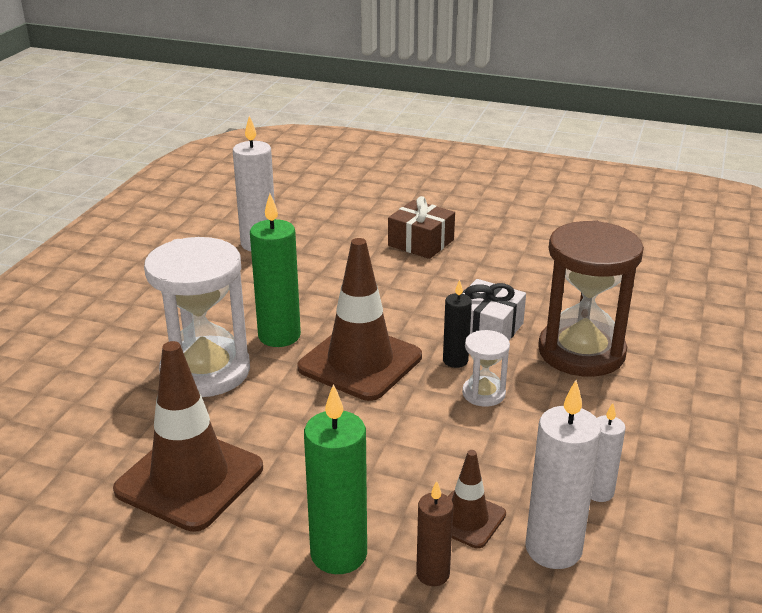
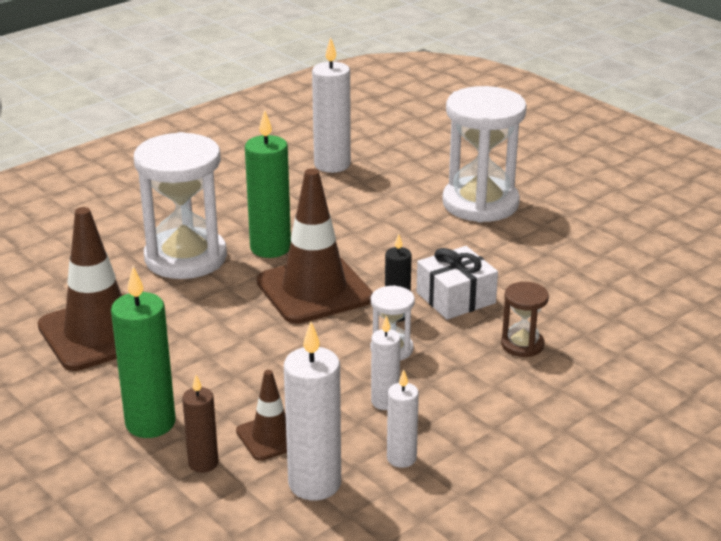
camera: 30 degrees right, 0 degrees up
(421, 243) = (480, 203): brown gift -> white hourglass
(529, 444) = (385, 402): none -> white candle
(581, 352) = (522, 345): brown hourglass -> brown hourglass, size x0.47

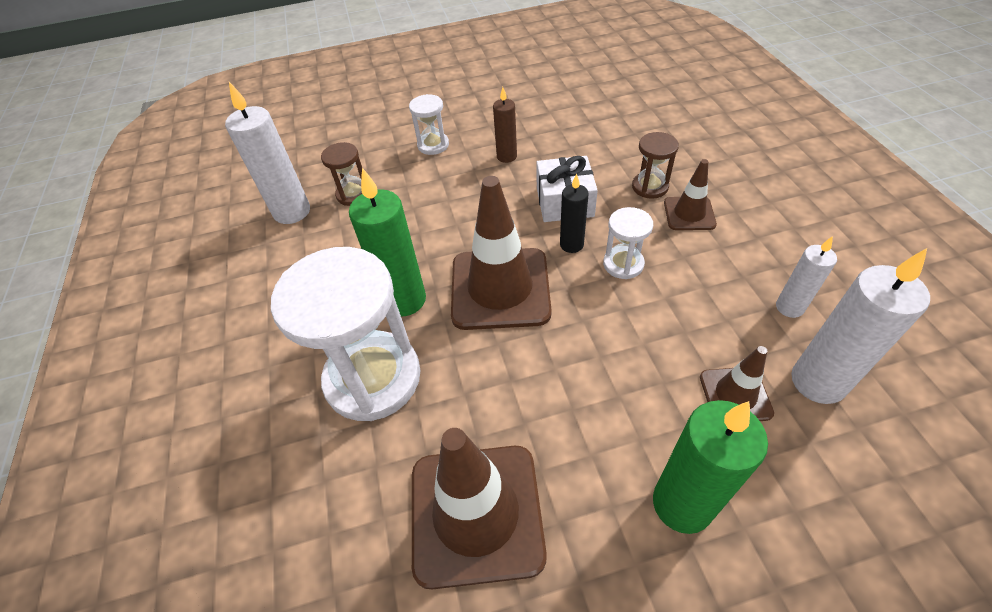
camera: 60 degrees left, 20 degrees up
(203, 463) = (768, 470): brown candle -> brown candle (506, 156)
(376, 185) = (353, 194): none -> brown hourglass
(385, 402) = (702, 293): white candle -> none
(480, 203) = (433, 145): white hourglass -> white hourglass, size x0.47
(497, 377) = (689, 214): none -> brown traffic cone

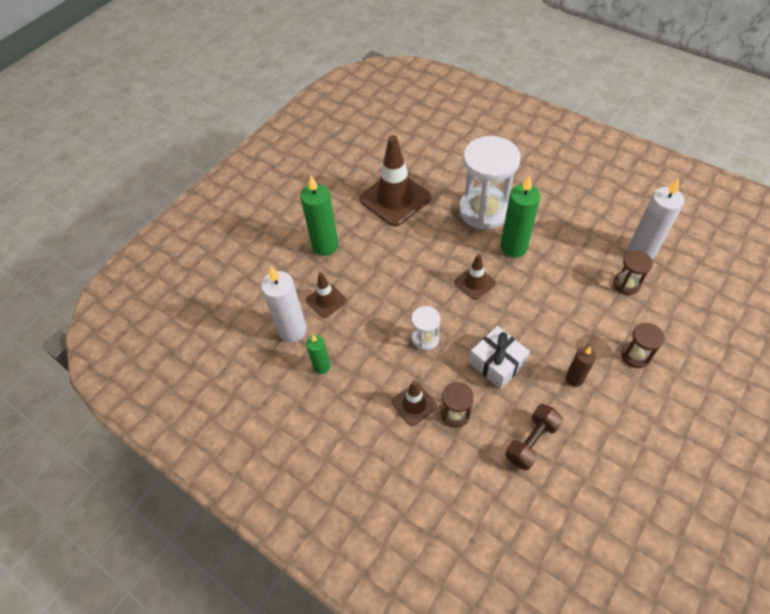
camera: 140 degrees right, 5 degrees up
(433, 145) = (635, 355): white hourglass -> brown hourglass
(500, 288) = (475, 282): brown traffic cone -> brown traffic cone, size x0.51
(571, 244) = (464, 333): black candle -> none
(596, 139) = (531, 442): none -> brown dumbbell
(789, 307) = (322, 366): white candle -> green candle

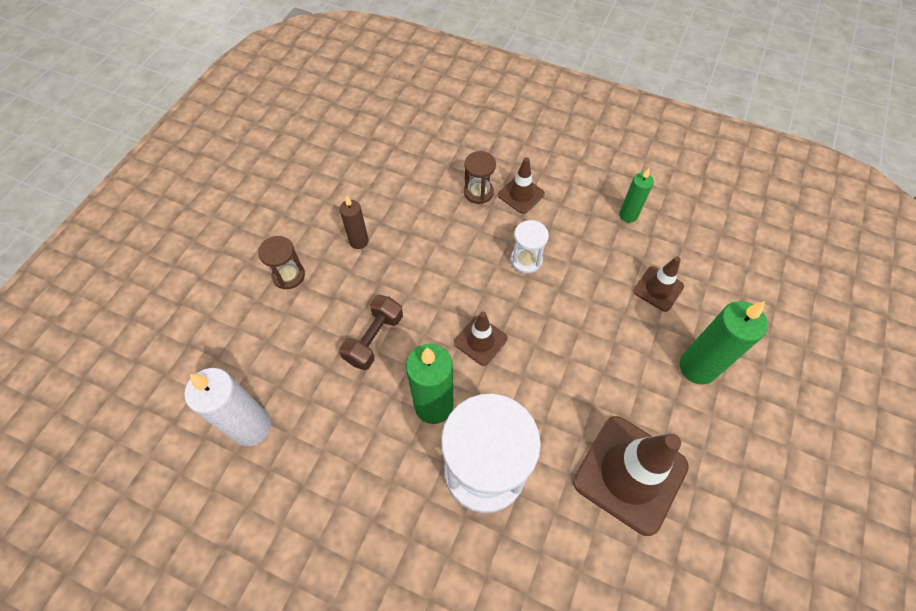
camera: 165 degrees right, 5 degrees up
(292, 330) = (679, 248): white candle -> none
(497, 363) = (442, 245): white gift -> none
(531, 442) = (403, 179): brown dumbbell -> brown dumbbell (374, 339)
(626, 284) = (282, 368): brown hourglass -> none

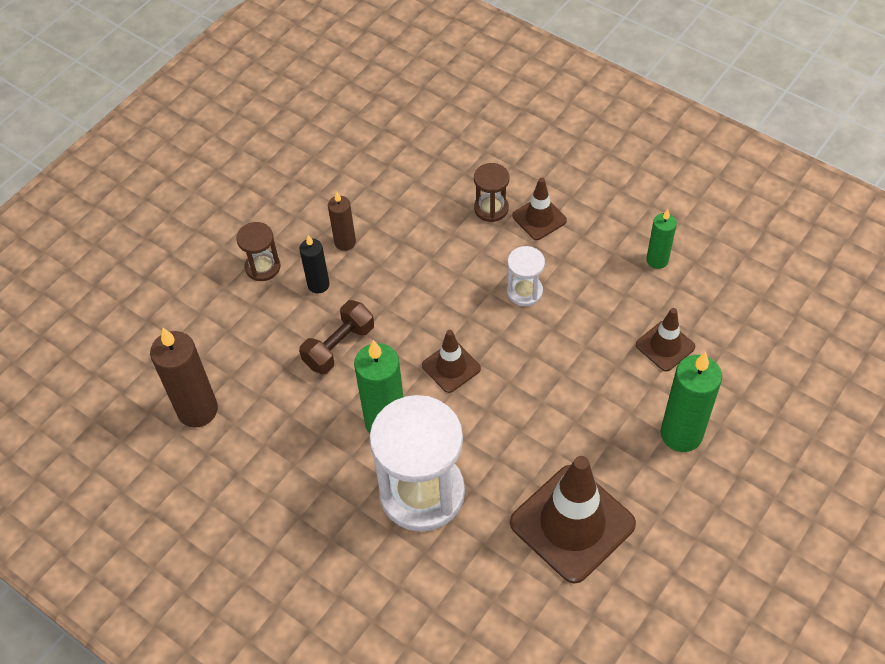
camera: 15 degrees right, 5 degrees down
(251, 427) = (197, 410): white candle -> brown candle
(343, 284) = (318, 285): none -> black candle

